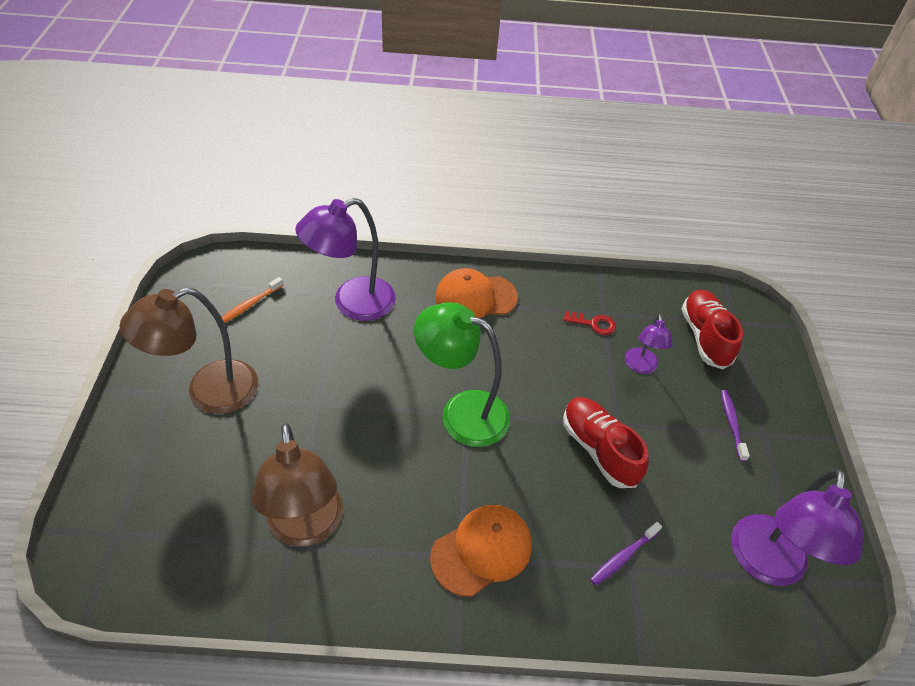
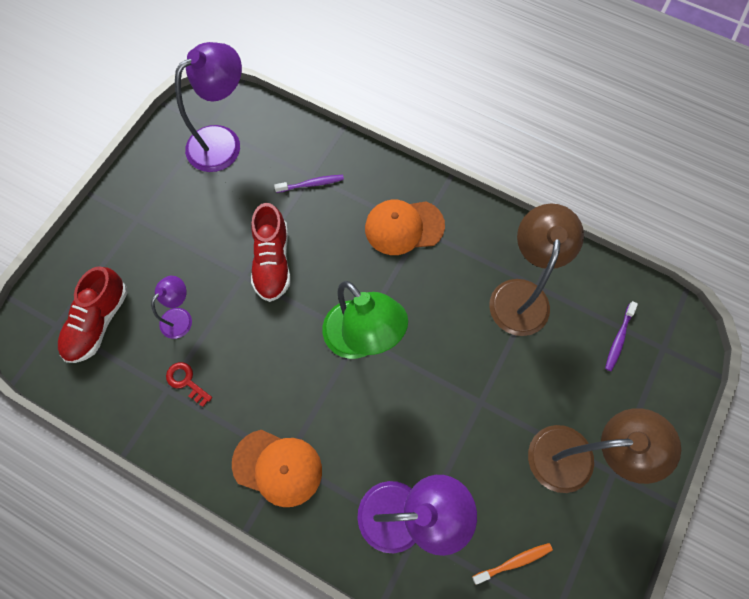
camera: 150 degrees left, 20 degrees up
(732, 424) = (154, 237): purple toothbrush -> purple toothbrush (619, 338)

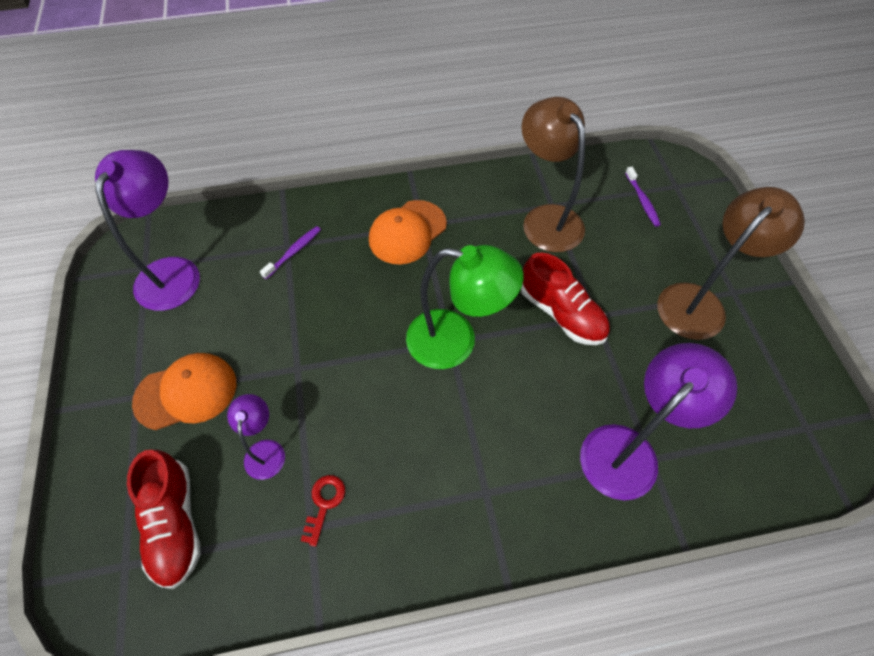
camera: 40 degrees left, 10 degrees down
(186, 381) = (324, 504): red key -> red key turned 105 degrees clockwise
(272, 261) = (315, 337): red shoe -> red shoe (561, 313)
(277, 467) = (484, 506): orange cap -> orange cap (186, 392)
(513, 562) = (739, 414): orange toothbrush -> none

